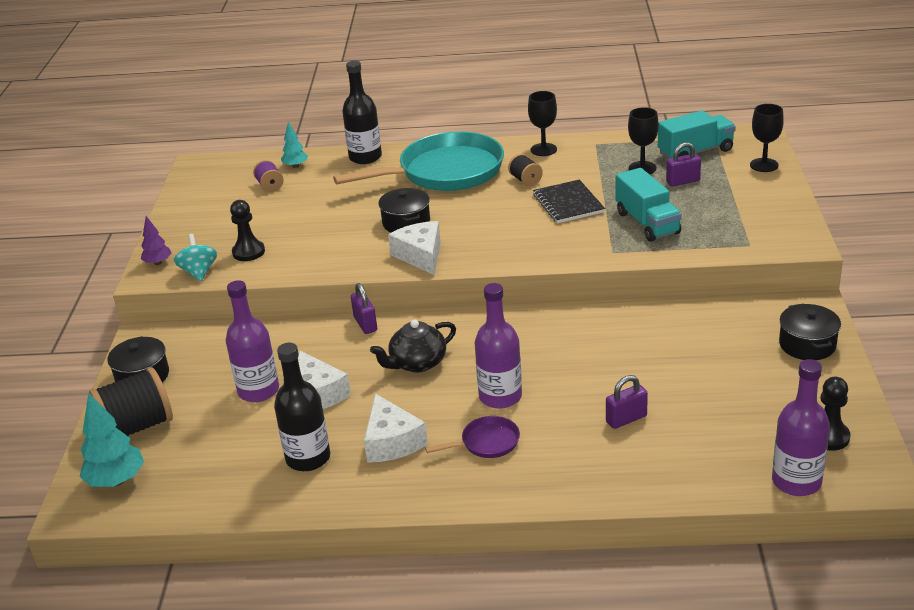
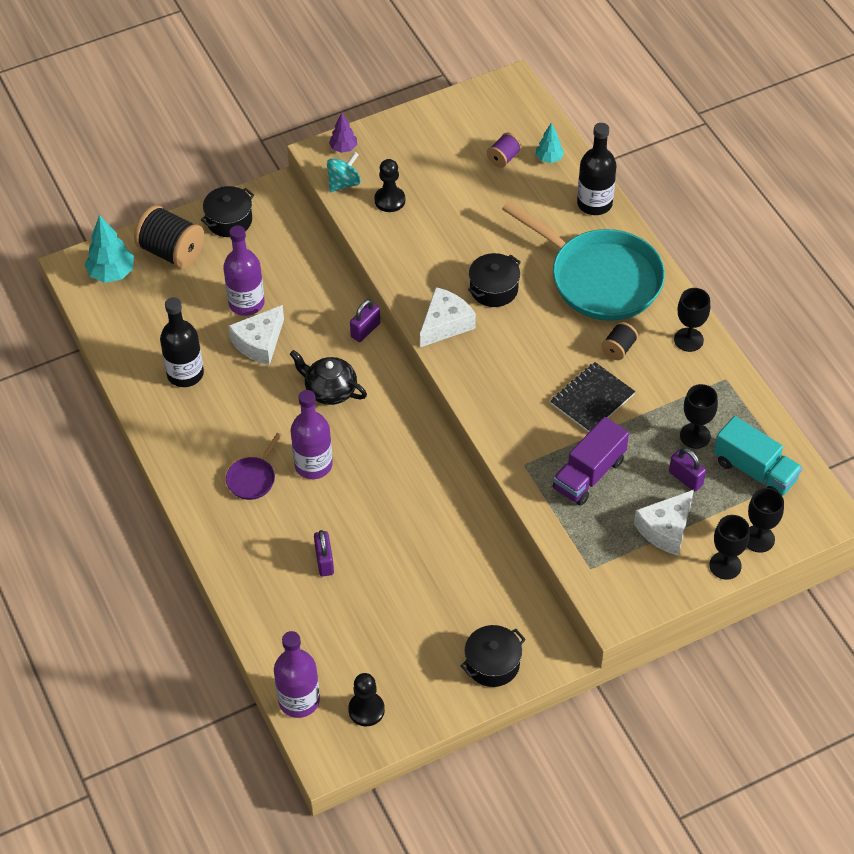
camera: 60 degrees right, 20 degrees up
(392, 442) = (226, 417): white cheese -> white cheese (666, 529)
(486, 443) = (253, 478): purple pan -> purple pan turned 75 degrees clockwise
(626, 419) = (324, 561): purple padlock -> purple padlock turned 45 degrees clockwise
(647, 223) = (589, 474): turquoise truck -> purple truck
(782, 184) = (725, 565): none -> black goblet

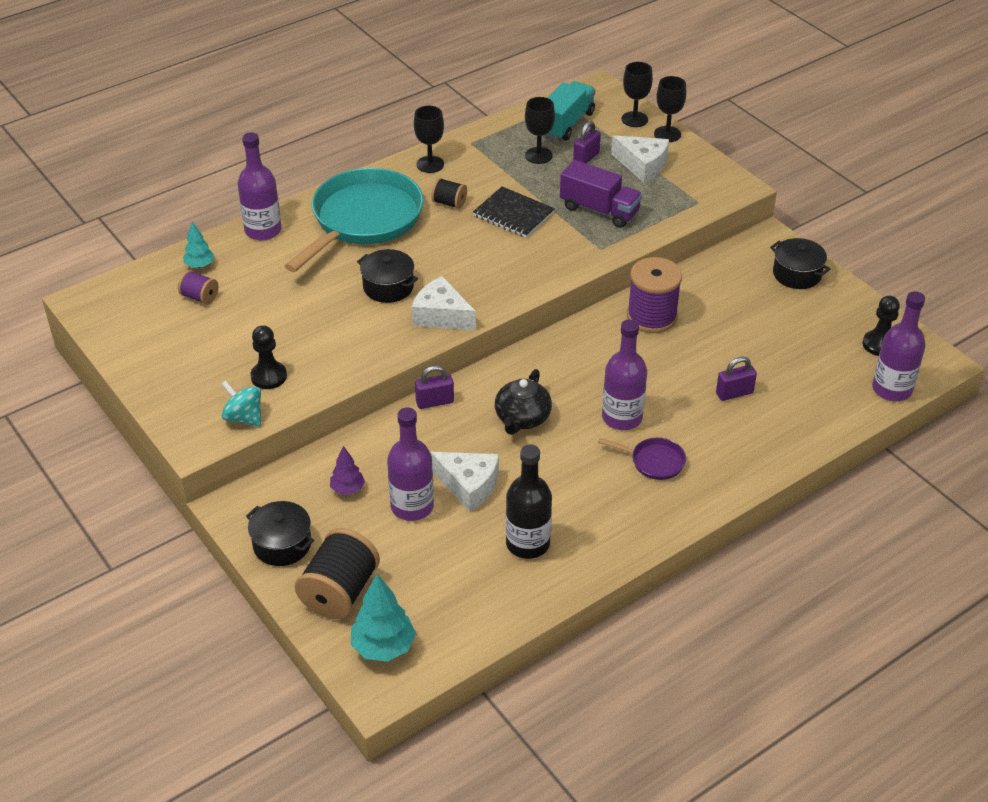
camera: 100 degrees left, 10 degrees down
(343, 148) = (186, 425): purple tree -> purple tree (347, 489)
(365, 330) = (434, 402): purple padlock -> purple padlock turned 45 degrees counterclockwise
(448, 516) = (652, 317): none -> purple spool
(594, 203) = (263, 230): black bottle -> purple bottle

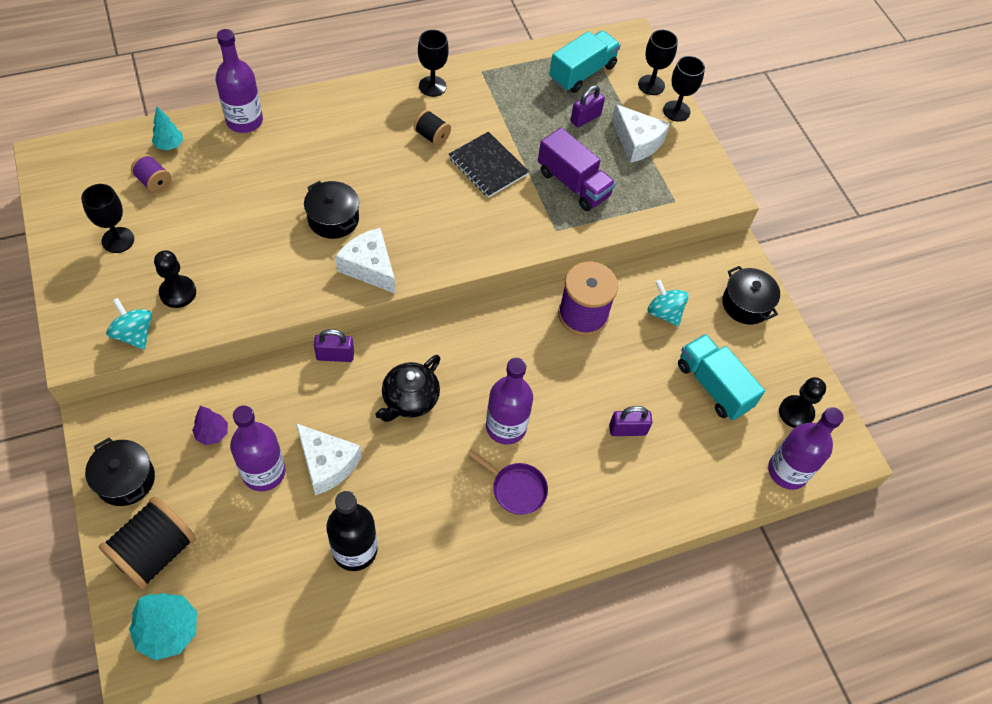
camera: 10 degrees right, 15 degrees up
(363, 220) = (342, 134): turquoise pan -> none
(538, 155) = (540, 103): black goblet -> black goblet (118, 240)
(725, 298) = (664, 313): none -> turquoise spinning top
(796, 342) = (713, 386): none -> turquoise truck

